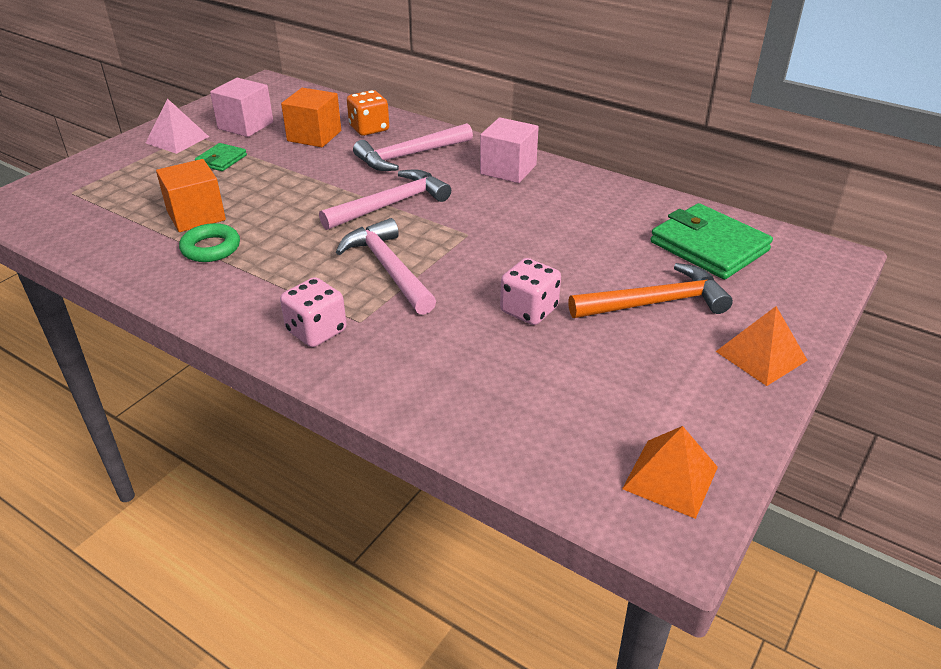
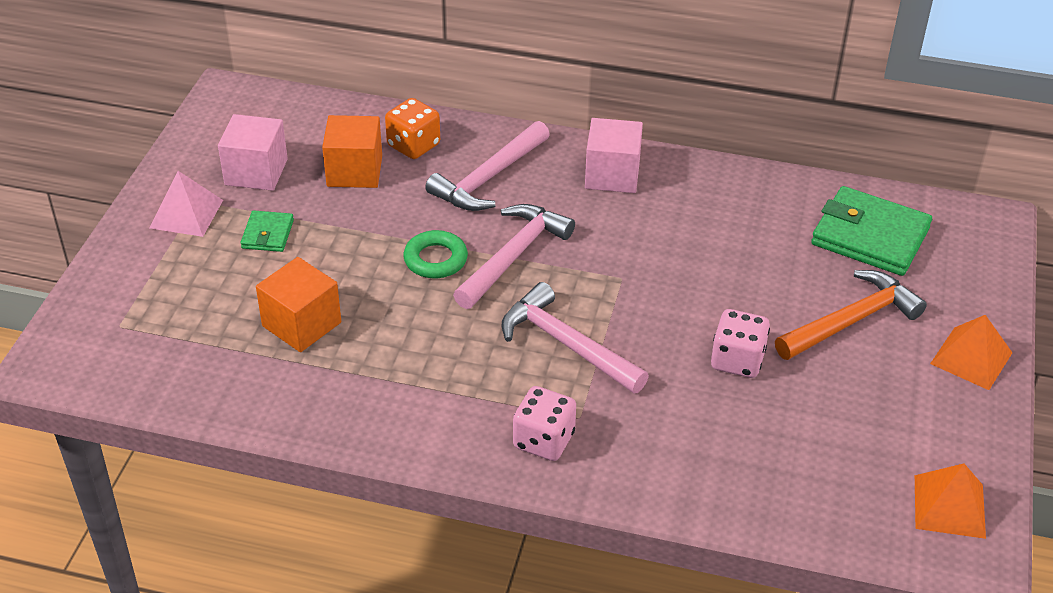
camera: 20 degrees left, 5 degrees up
(211, 248) = (354, 365): green ring -> green ring (435, 259)

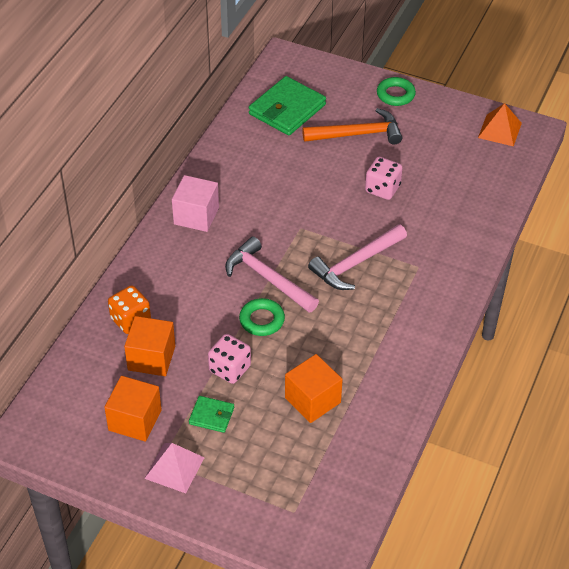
camera: 80 degrees left, 5 degrees up
(256, 172) = (135, 420): pink cube -> orange cube
(488, 178) = (181, 281): pink hammer -> none
(543, 440) = (435, 286): pink dice -> pink dice (230, 369)
(851, 320) = (358, 134): orange hammer -> orange hammer turned 105 degrees clockwise
(971, 358) = (395, 94): orange pyramid -> green ring

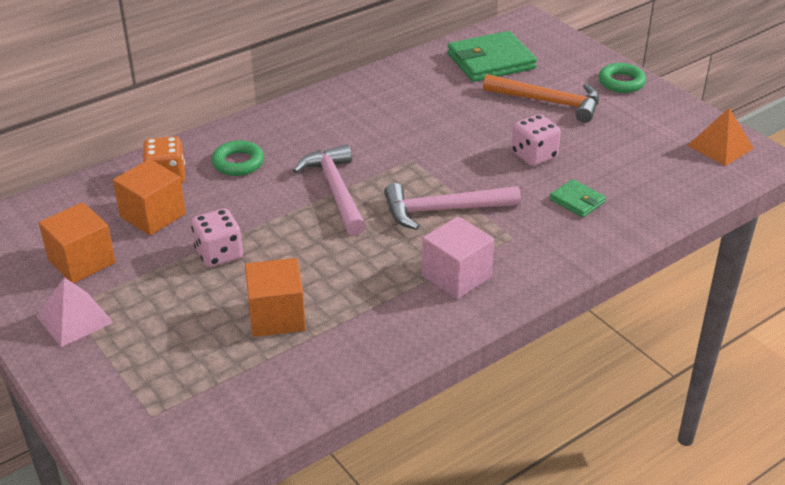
camera: 30 degrees right, 10 degrees down
(196, 216) = (315, 116): pink cube -> pink cube (456, 276)
(211, 416) = (159, 288): green wallet -> green wallet (577, 201)
(262, 320) = (294, 224): green ring -> green ring (238, 163)

